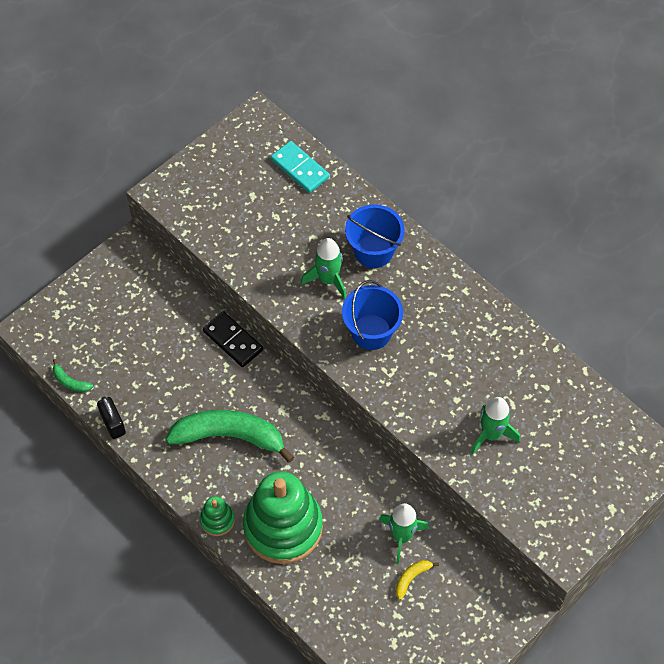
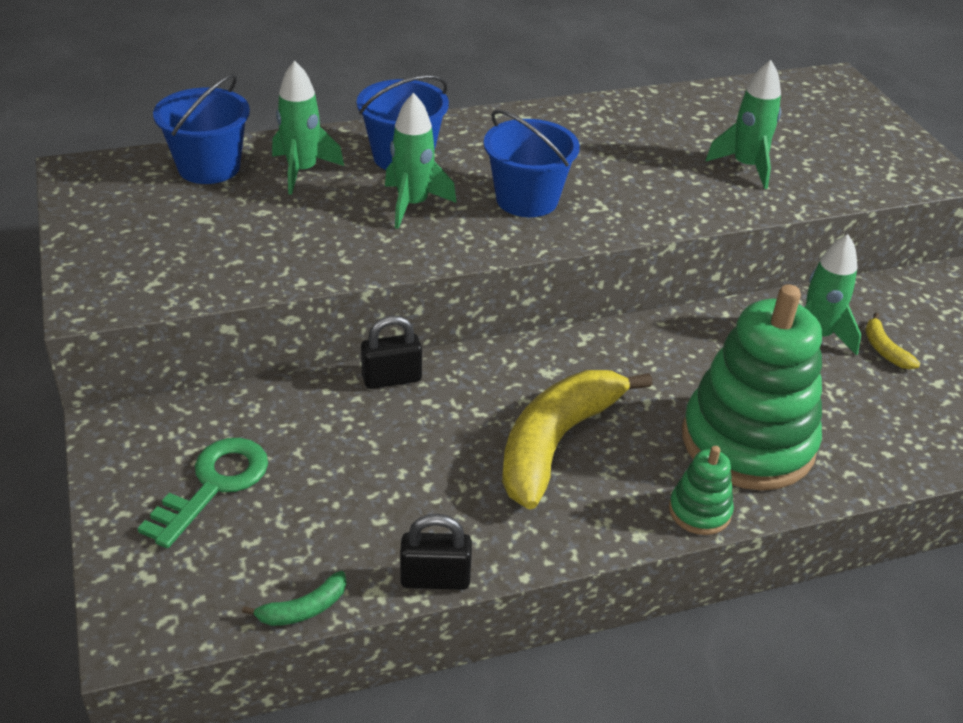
camera: 65 degrees left, 20 degrees down
(119, 307) = (214, 485): none -> green key
(229, 436) = (557, 442): green banana -> yellow banana
(233, 341) = (391, 378): black domino -> black padlock
(299, 169) = (209, 167): turquoise domino -> blue bucket
(325, 212) = (302, 171): none -> green rocket

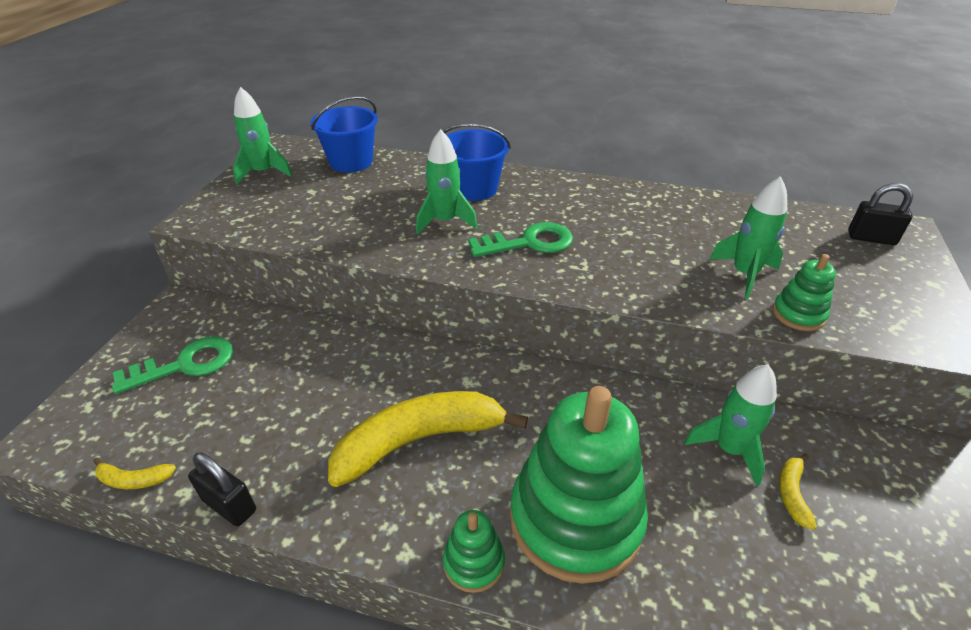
camera: 35 degrees right, 0 degrees up
(302, 171) = (401, 179): green rocket -> green rocket (263, 173)
(303, 609) = (134, 480): green banana -> yellow banana
(391, 378) = (359, 340): black padlock -> black padlock (871, 238)
(527, 199) = (529, 243): blue bucket -> green key
(815, 189) = (798, 314): none -> green stacking toy

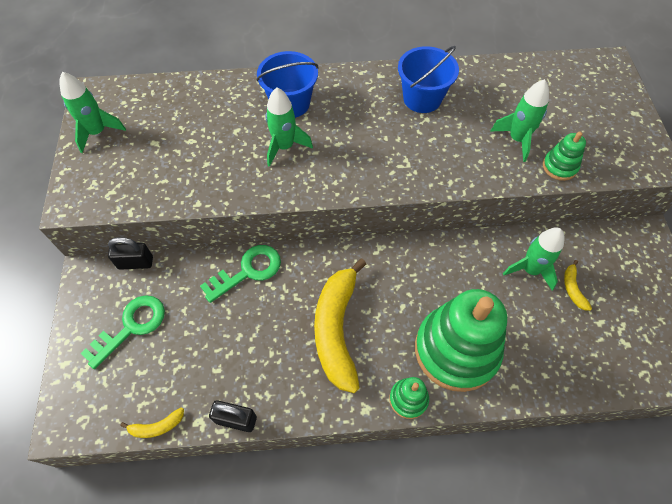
camera: 20 degrees left, 20 degrees up
(351, 162) = (169, 98): blue bucket -> blue bucket (422, 98)
(419, 440) = (337, 329): yellow banana -> yellow banana turned 45 degrees counterclockwise
(529, 243) = (359, 151): green key -> green key (248, 271)
(871, 238) = (590, 79): black padlock -> black padlock (135, 263)

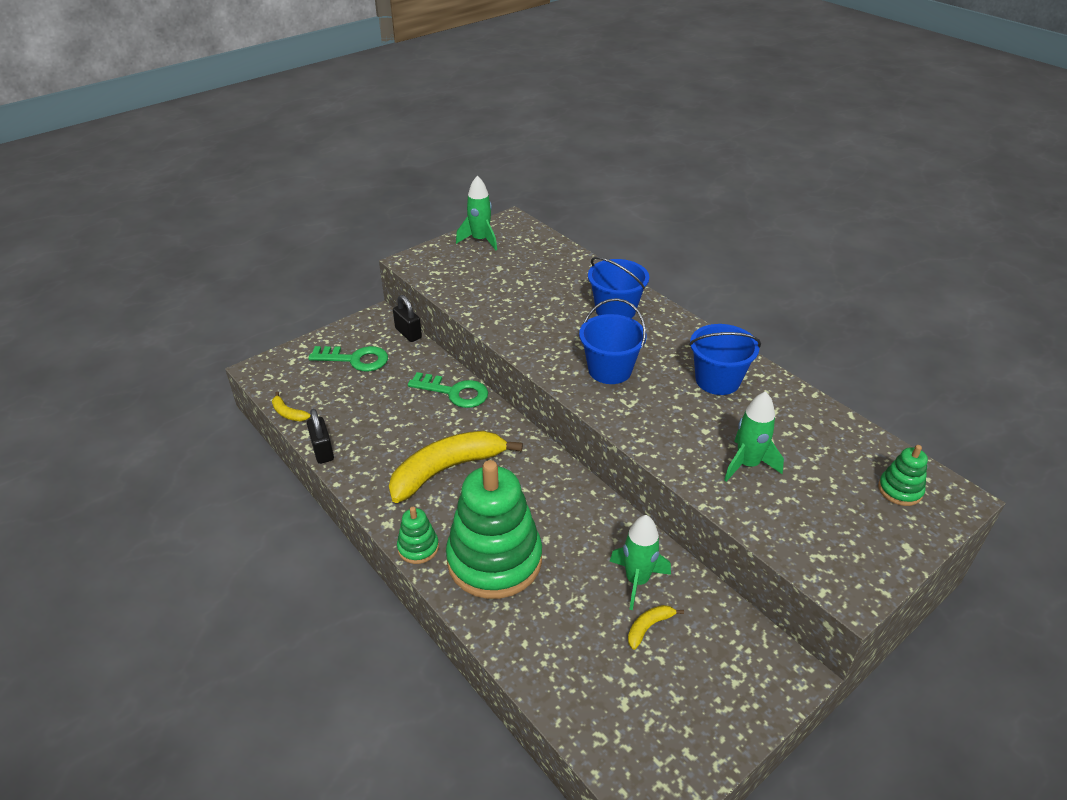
camera: 55 degrees right, 20 degrees down
(284, 147) = (567, 328): green rocket -> none
(359, 152) = (610, 370): none -> blue bucket
(559, 166) = (750, 510): green stacking toy -> green stacking toy (900, 490)

